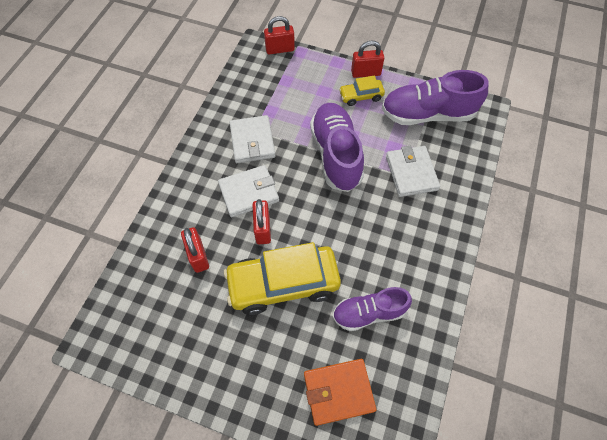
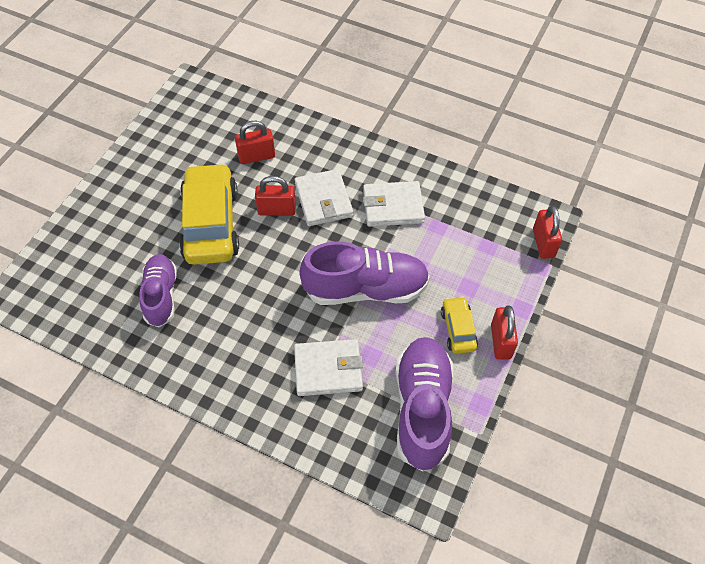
camera: 95 degrees right, 5 degrees down
(338, 391) = (93, 260): orange wallet -> none

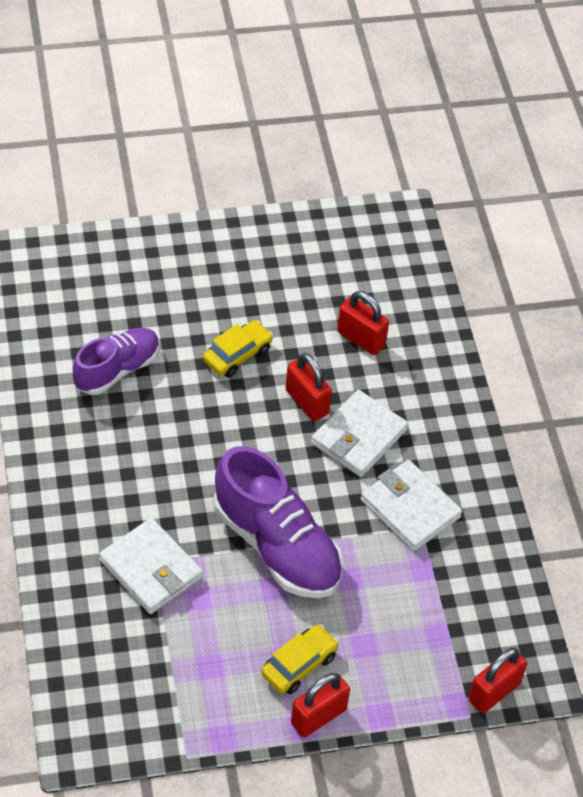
camera: 50 degrees right, 5 degrees down
(211, 224) = (237, 355): yellow car -> yellow car, size x0.49
(422, 409) = (173, 684): purple shoe -> none

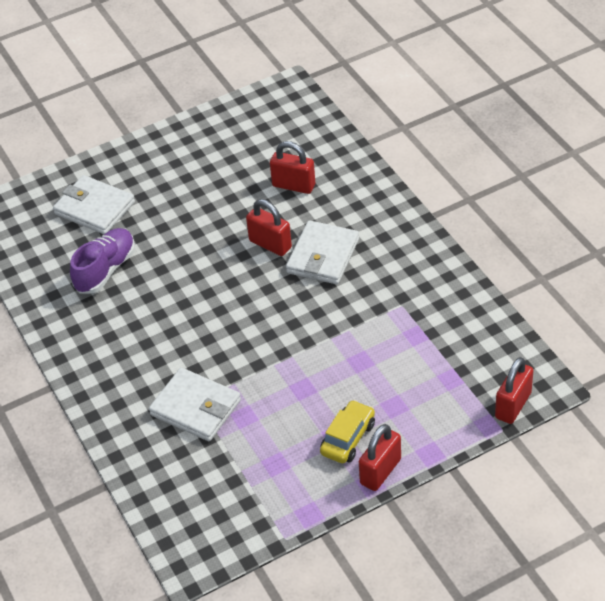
camera: 10 degrees left, 5 degrees down
(237, 355) = (199, 228): yellow car -> none
(276, 546) = (291, 356): purple shoe -> none
(410, 508) = (386, 294): white wallet -> white wallet (94, 208)

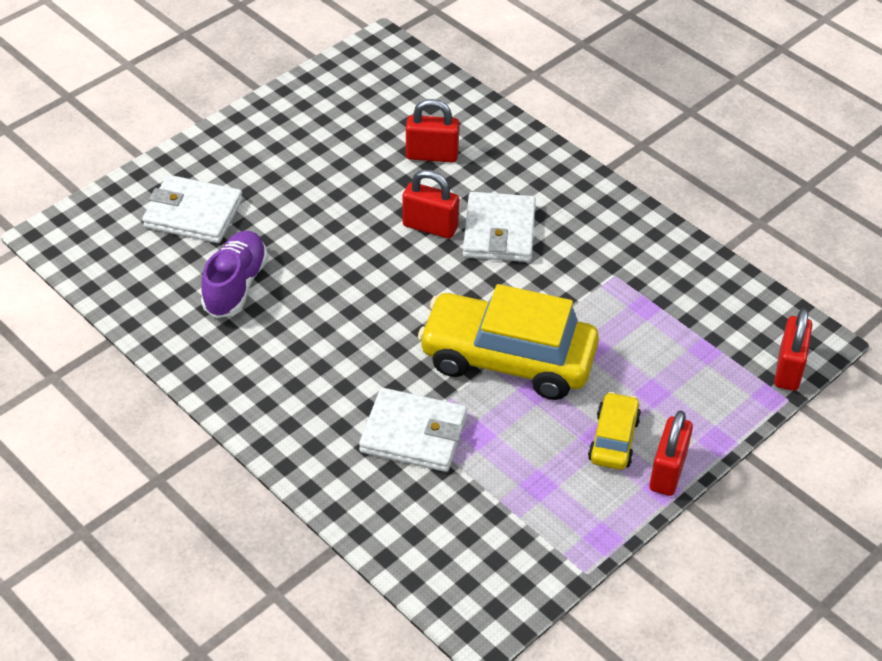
camera: 20 degrees left, 0 degrees up
(290, 360) = (507, 359): none -> yellow car

